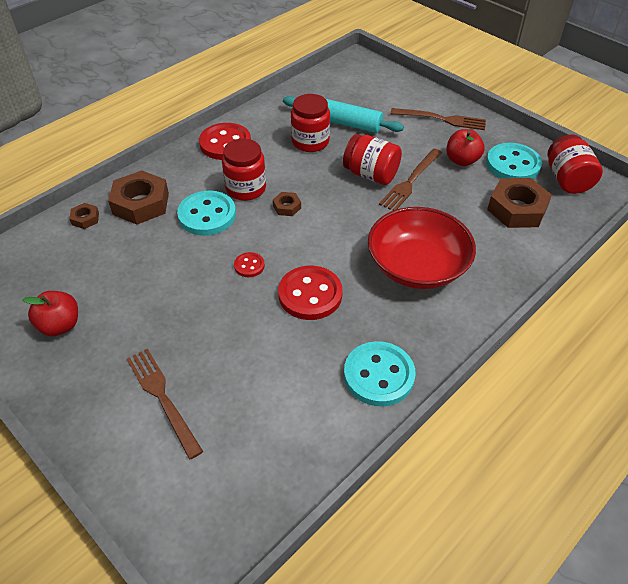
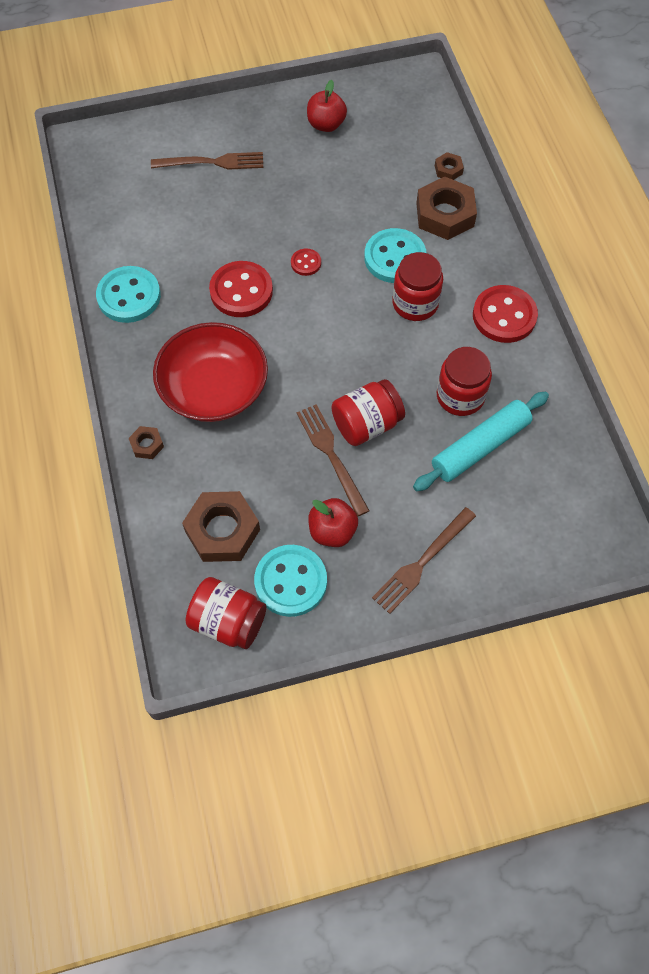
camera: 120 degrees right, 15 degrees up
(287, 207) = (364, 325): brown nut -> brown nut (147, 445)

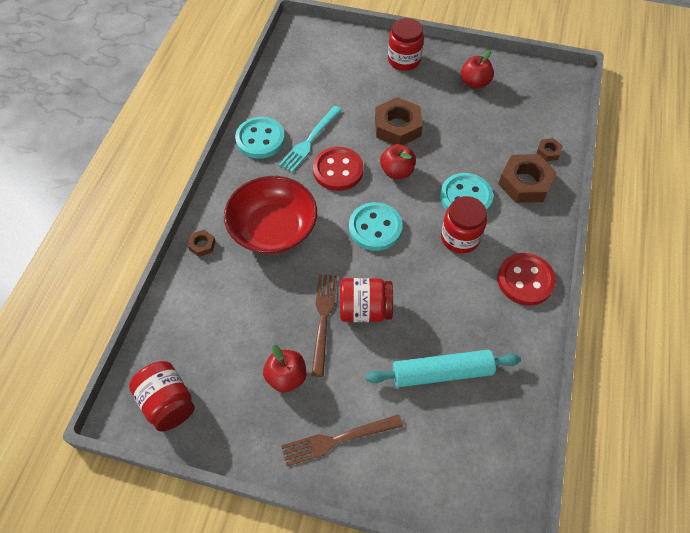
camera: 30 degrees right, 5 degrees down
(187, 272) = (309, 141): none -> turquoise fork
(212, 162) = (376, 76): brown fork -> none
(222, 530) = (210, 333): brown nut -> brown nut (397, 127)
(290, 581) = (231, 398): turquoise button -> turquoise button (375, 228)
(306, 263) = (397, 171): red button -> red apple
(460, 396) = (451, 325): red jar -> red jar (404, 60)

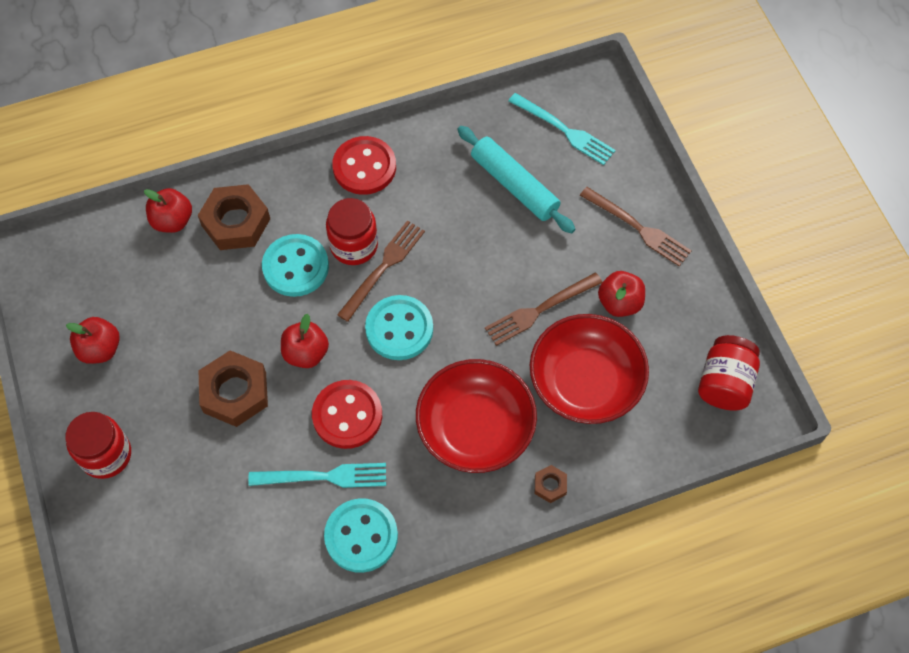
camera: 125 degrees left, 5 degrees up
(248, 311) = (585, 382): none -> red bowl
(365, 309) = (501, 281): red jar -> none
(429, 245) = (383, 267): none -> brown fork
(471, 450) = (564, 130): none -> turquoise fork
(548, 152) = (172, 221): brown nut -> red apple

